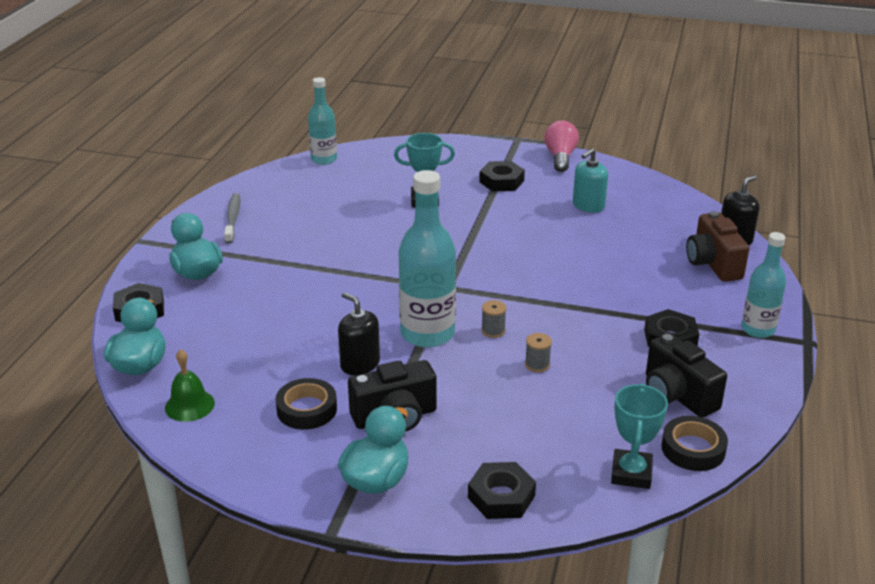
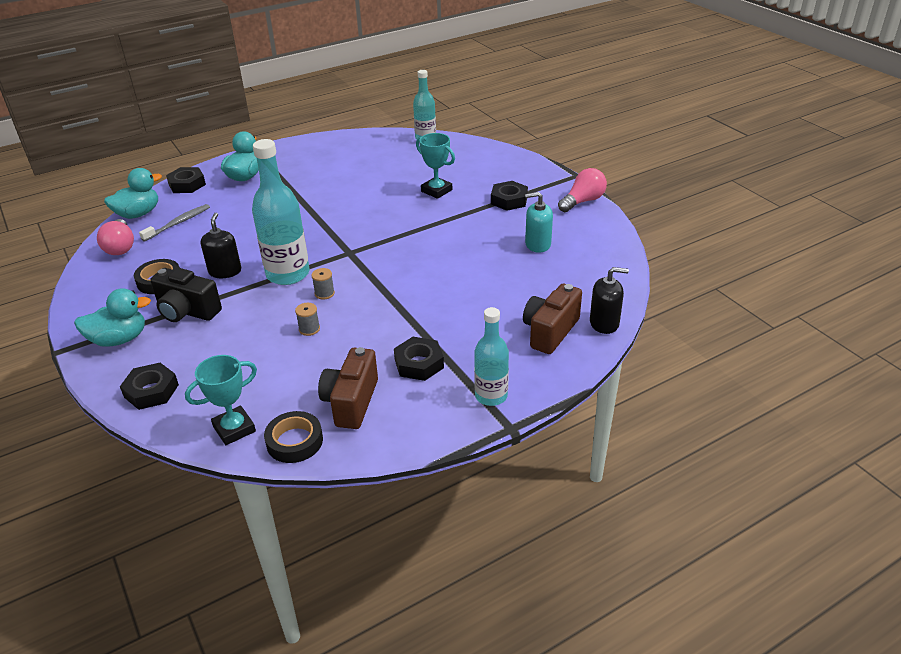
camera: 45 degrees right, 5 degrees up
(189, 405) = (120, 247): green bell -> pink light bulb
(233, 218) = (314, 153): grey toothbrush -> grey toothbrush (178, 223)
(677, 395) = (351, 402): black camera -> brown camera

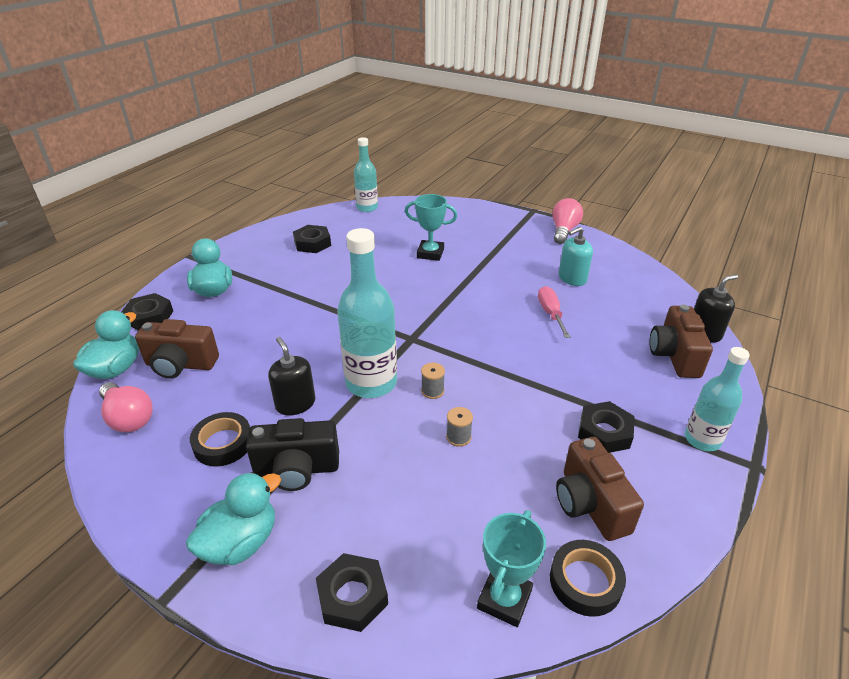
camera: 30 degrees left, 0 degrees up
(178, 223) = (180, 365): grey toothbrush -> brown camera
(482, 267) = (550, 313): none -> pink screwdriver
(509, 200) = (503, 245): black nut -> black nut (312, 243)

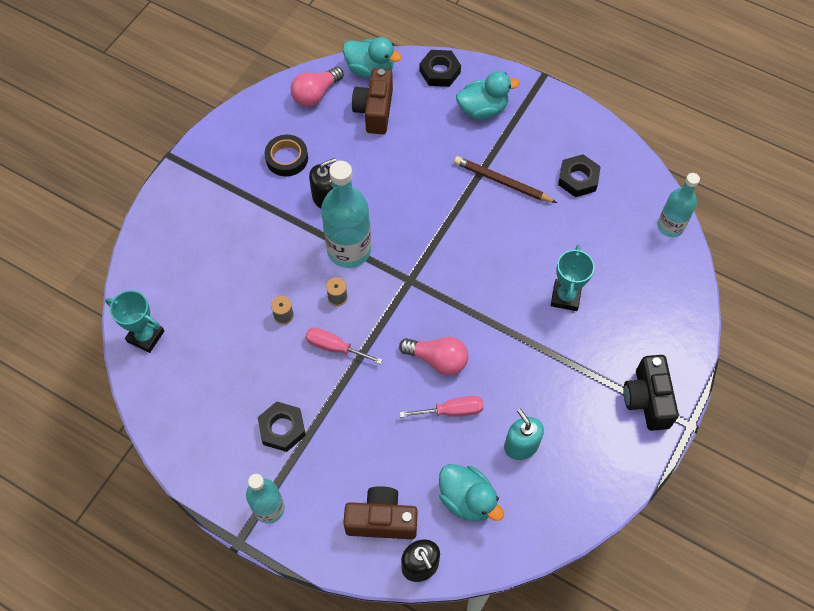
camera: 90 degrees right, 25 degrees up
(241, 542) = (202, 186): turquoise duck -> turquoise duck (467, 499)
(297, 469) = (259, 208): black camera -> black camera (647, 399)
(305, 281) = (502, 182): none -> brown pencil
(352, 596) = (158, 251): black nut -> none
(496, 392) = (334, 347): none -> pink screwdriver
(564, 231) = (635, 455): pink light bulb -> pink light bulb (437, 360)
(585, 581) = (151, 387): black tape -> none
(590, 504) = (211, 402): brown camera -> none

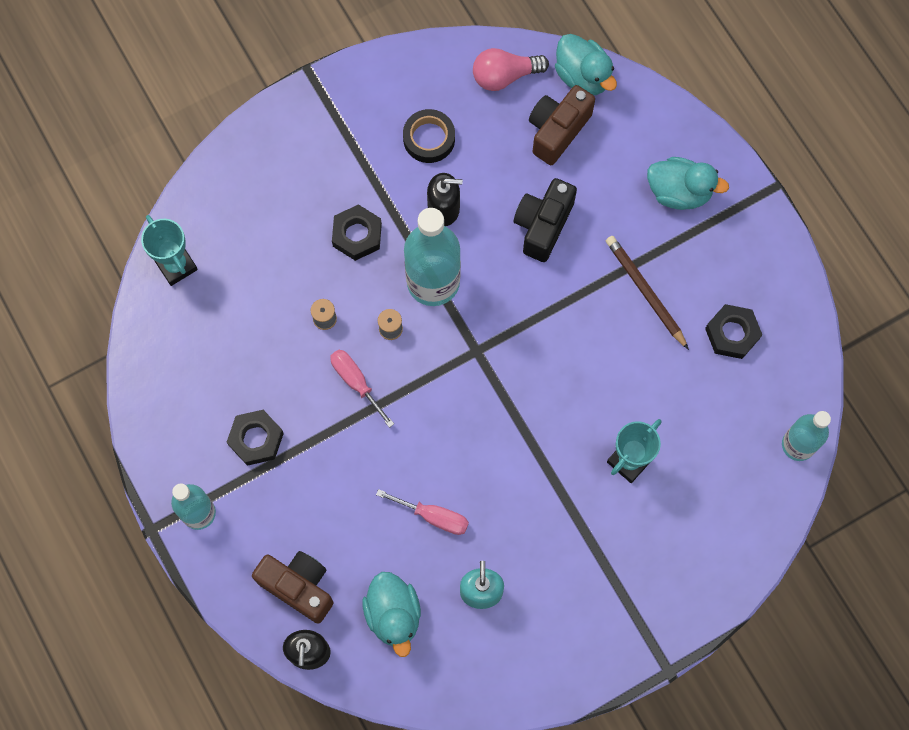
camera: 30 degrees right, 10 degrees up
(437, 360) = (452, 454): pink light bulb -> none
(440, 72) = (659, 119): black nut -> black nut (357, 235)
(647, 399) = (641, 619): black camera -> black camera (543, 225)

